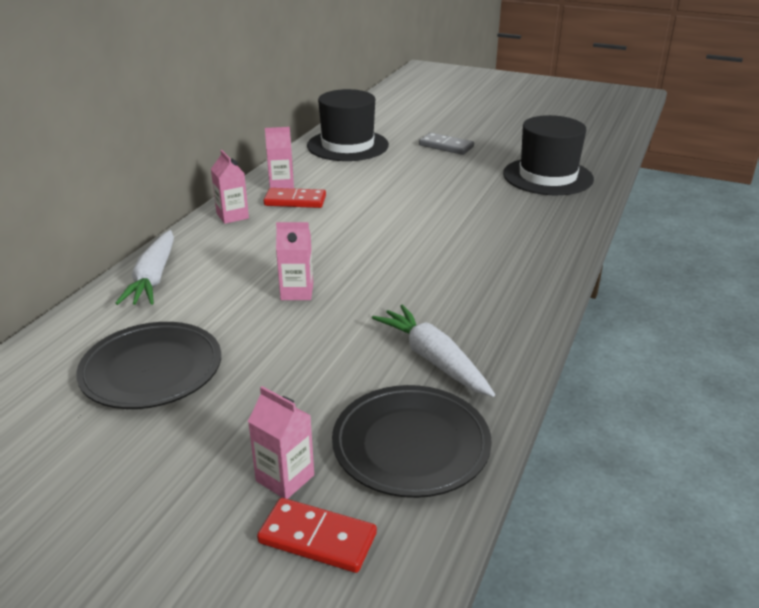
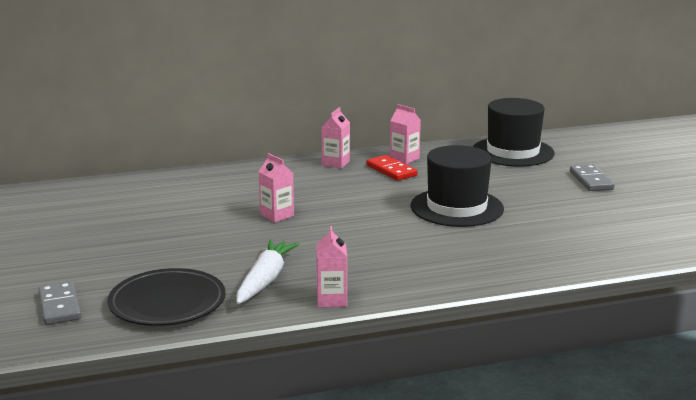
camera: 50 degrees right, 10 degrees down
(152, 370) = (140, 213): black plate -> none
(153, 278) = (227, 175): white carrot -> none
(285, 478) = (95, 281): pink carton -> pink carton (332, 300)
(317, 538) = (60, 306): red domino -> grey domino
(547, 176) = (621, 232): black hat -> black hat (456, 207)

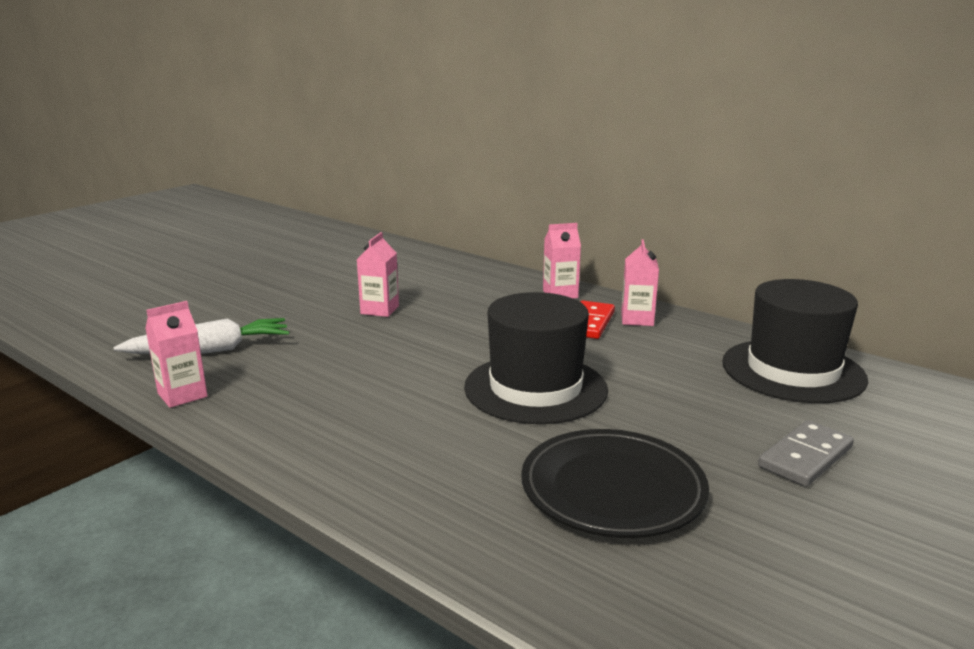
camera: 55 degrees right, 0 degrees up
(60, 306) = (95, 296): grey domino -> none
(167, 303) = (126, 328): black plate -> black plate (612, 489)

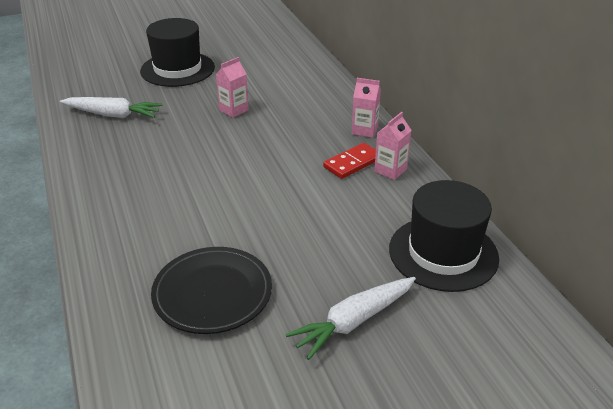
camera: 30 degrees right, 15 degrees up
(182, 395) = (71, 144): pink carton -> none
(535, 388) = (255, 205): black hat -> black hat (177, 69)
(805, 457) = (354, 321): grey domino -> white carrot

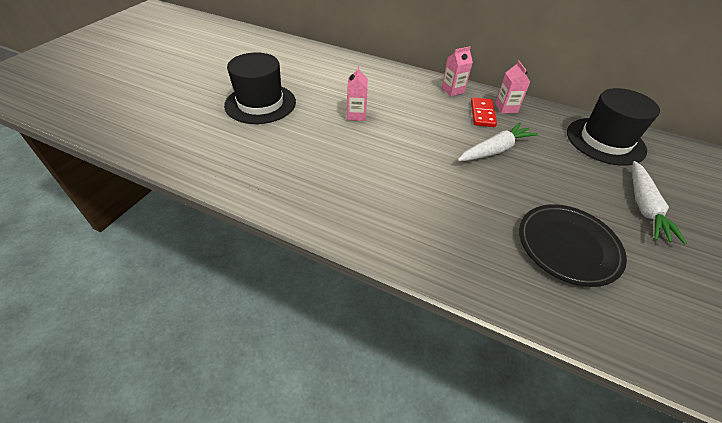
camera: 45 degrees left, 10 degrees up
(113, 115) = (273, 164): white carrot -> white carrot (495, 150)

